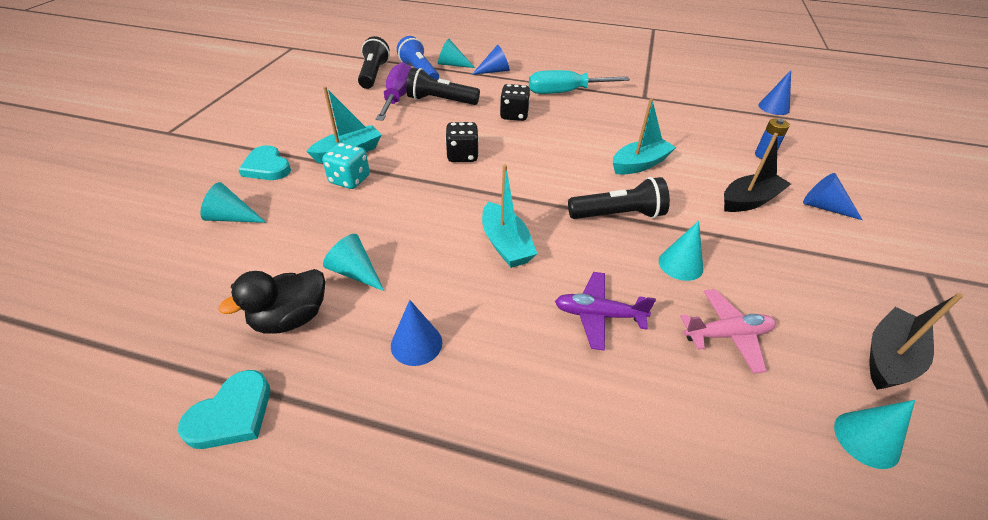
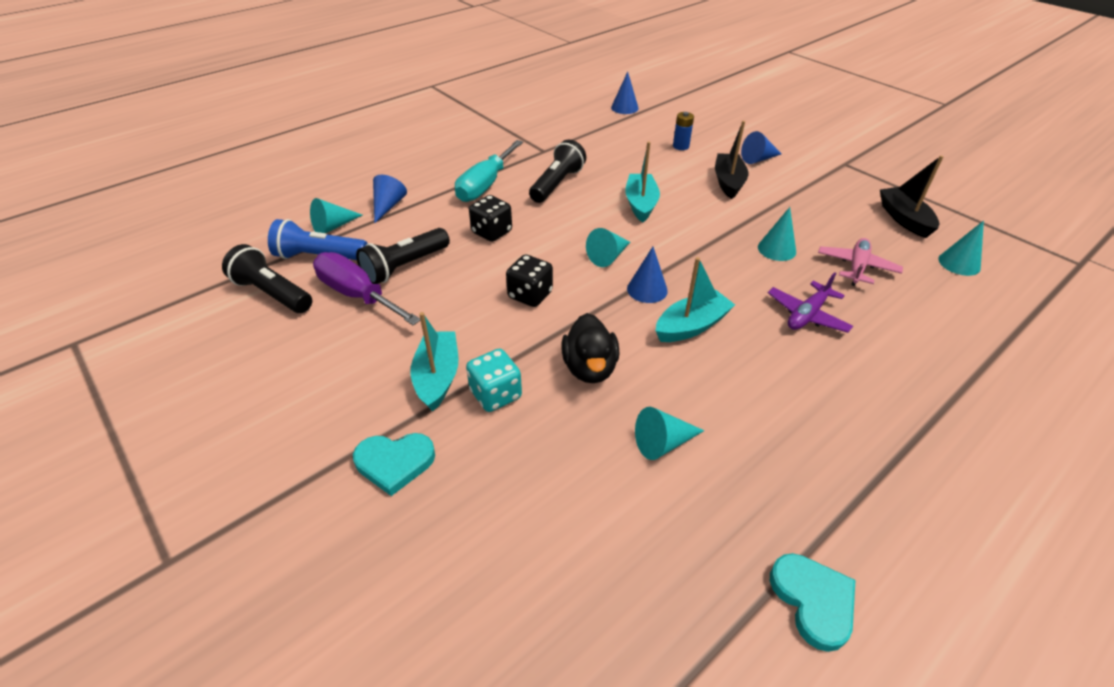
camera: 55 degrees left, 0 degrees up
(232, 218) = (481, 527): turquoise cone -> turquoise cone (608, 256)
(291, 318) = (703, 516): black duck -> black duck (590, 368)
(416, 344) = (785, 433): blue cone -> blue cone (647, 289)
(506, 244) = (691, 326): turquoise boat -> turquoise boat turned 45 degrees counterclockwise
(618, 215) = (698, 248): black flashlight -> black flashlight (557, 184)

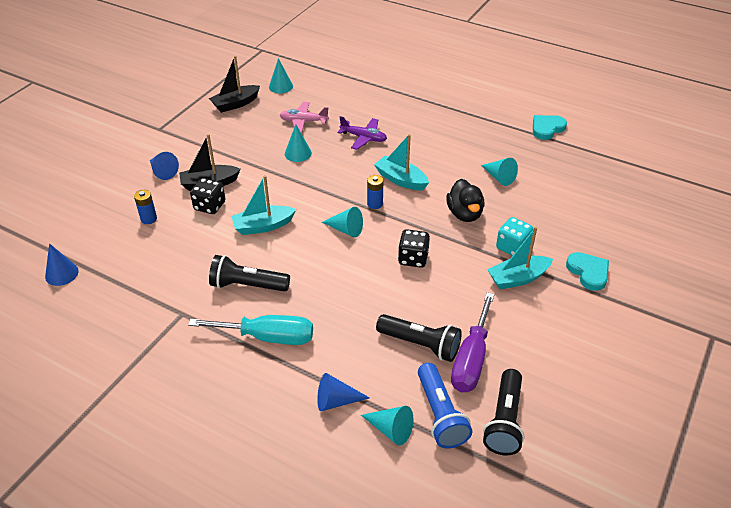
camera: 110 degrees left, 0 degrees up
(492, 232) = (345, 305): black dice -> black dice (210, 206)
(590, 368) = (464, 214): black duck -> black duck turned 105 degrees clockwise
(647, 289) = (375, 204): blue cone -> blue battery

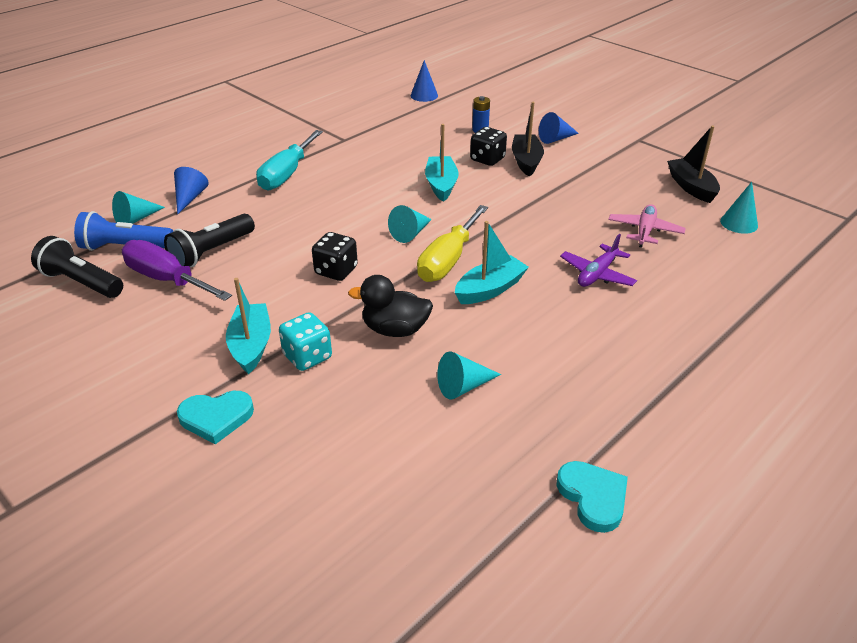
camera: 105 degrees right, 5 degrees down
(247, 285) = (358, 170): black flashlight -> none
(298, 153) = (571, 219): turquoise cone -> none
(375, 204) = (448, 260): blue battery -> yellow screwdriver

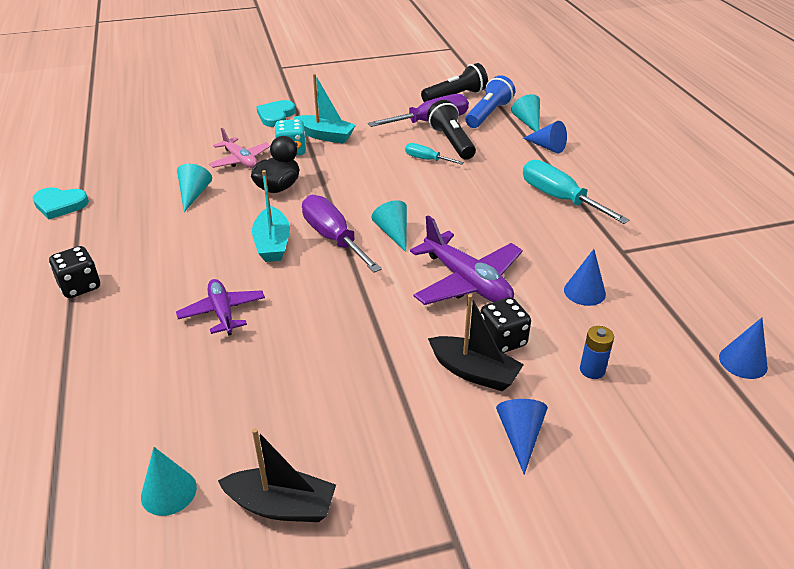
camera: 120 degrees right, 0 degrees up
(263, 255) = (426, 159): none -> turquoise screwdriver
(336, 271) = (374, 183): black dice -> black dice (80, 286)
(406, 144) = (584, 292): none -> blue cone
(441, 185) = (467, 282): turquoise boat -> purple plane
(448, 260) = (333, 238): yellow screwdriver -> purple screwdriver
(645, 231) = (244, 389): pink plane -> pink plane (240, 160)

